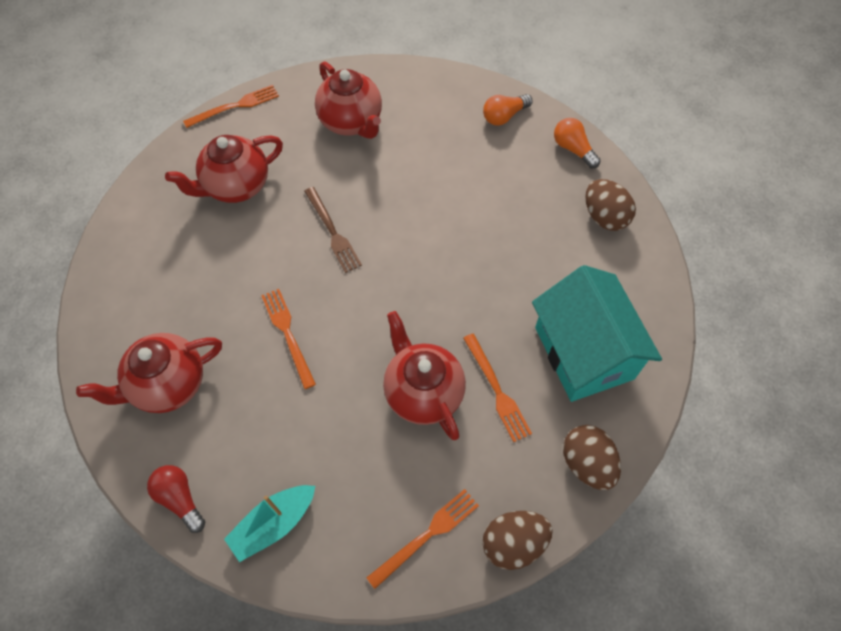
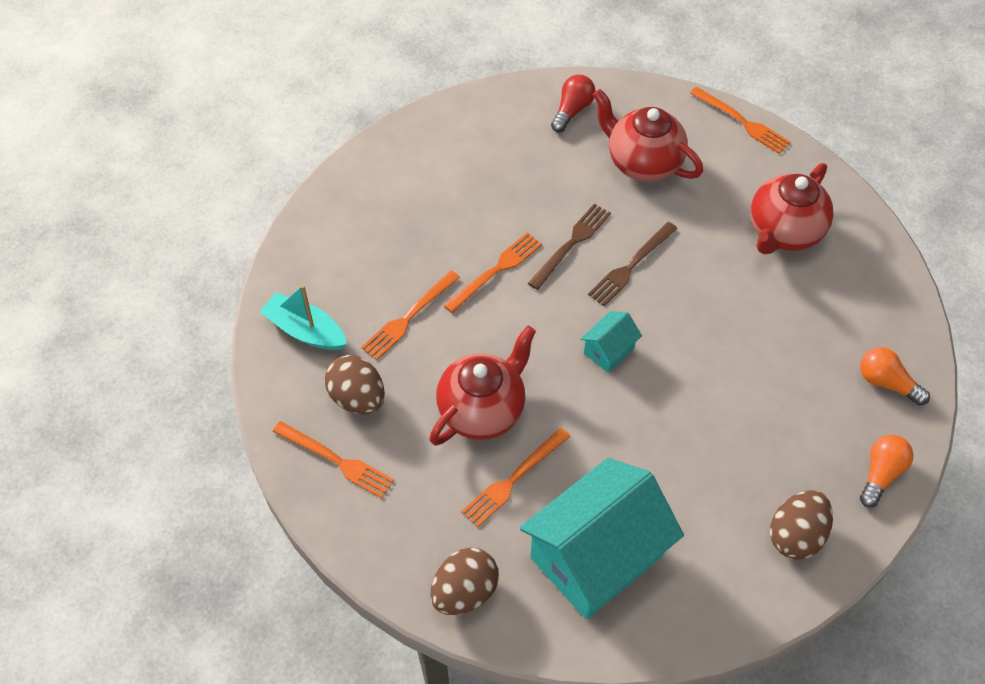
camera: 70 degrees right, 5 degrees down
(168, 384) = (404, 198): red teapot -> none
(180, 498) = (304, 251): red light bulb -> red light bulb (572, 110)
(290, 267) = (571, 244): none -> brown fork
(302, 423) = (409, 317): none -> orange fork
(405, 277) = (609, 350): none -> turquoise house
(513, 543) = (354, 541): brown egg -> brown egg (357, 398)

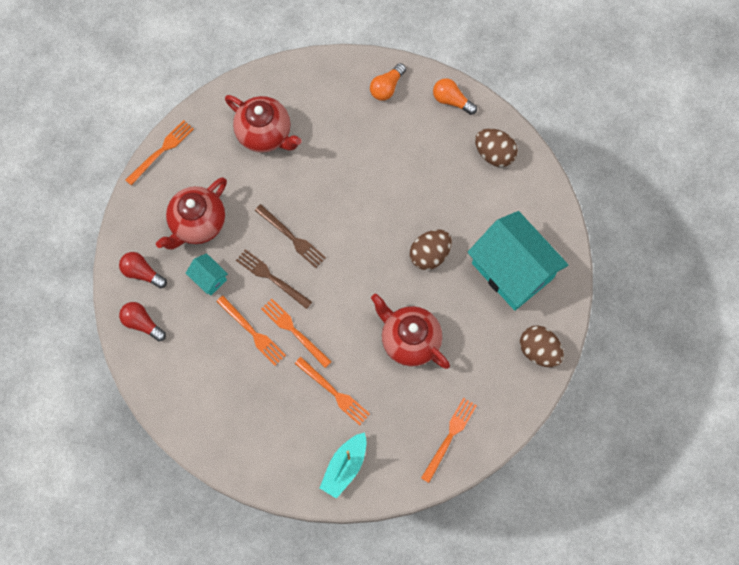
camera: 90 degrees left, 15 degrees up
(357, 398) = (401, 425): brown egg -> brown egg (429, 254)
(506, 113) = (142, 323): none -> red light bulb
(513, 479) = (460, 320): orange fork -> orange fork (252, 332)
(609, 350) = (362, 256): turquoise house -> turquoise house (209, 278)

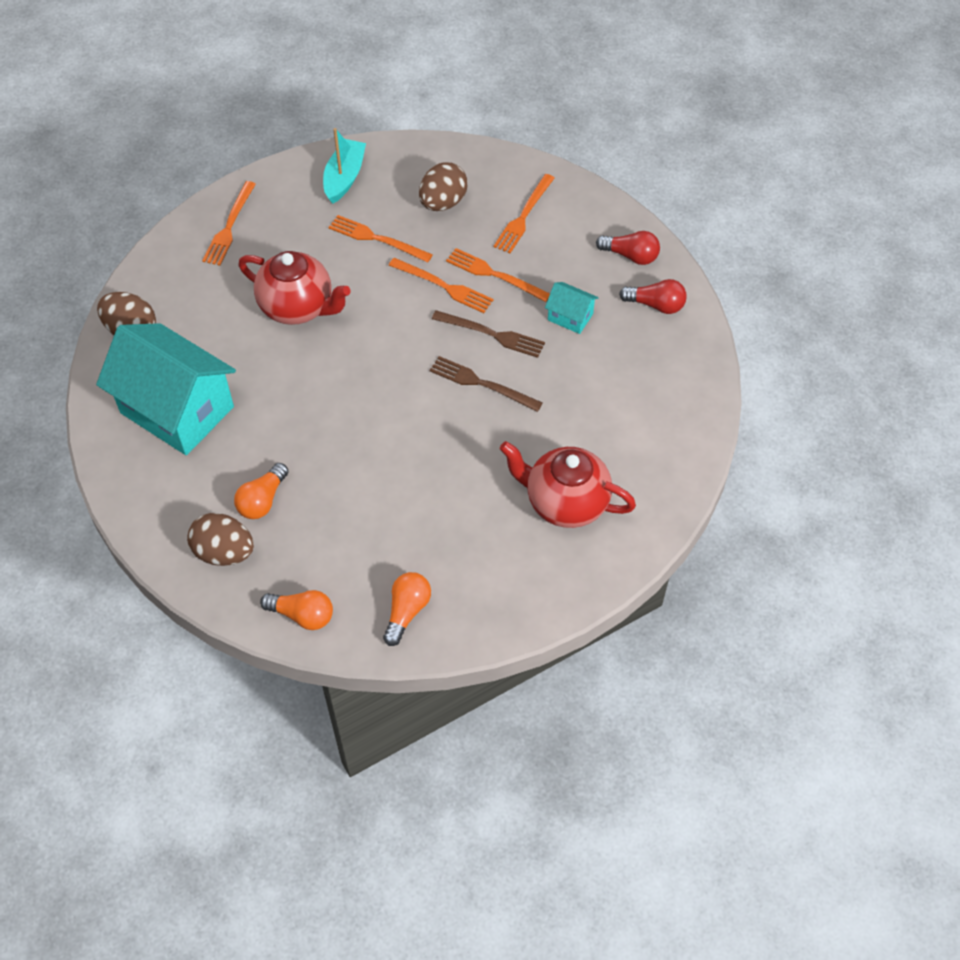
camera: 165 degrees right, 15 degrees down
(161, 151) = (699, 447): orange fork -> orange fork (524, 216)
(197, 224) = (611, 372): red teapot -> none
(429, 254) = (292, 404): brown egg -> brown egg (443, 203)
(463, 185) = (262, 500): none -> orange light bulb

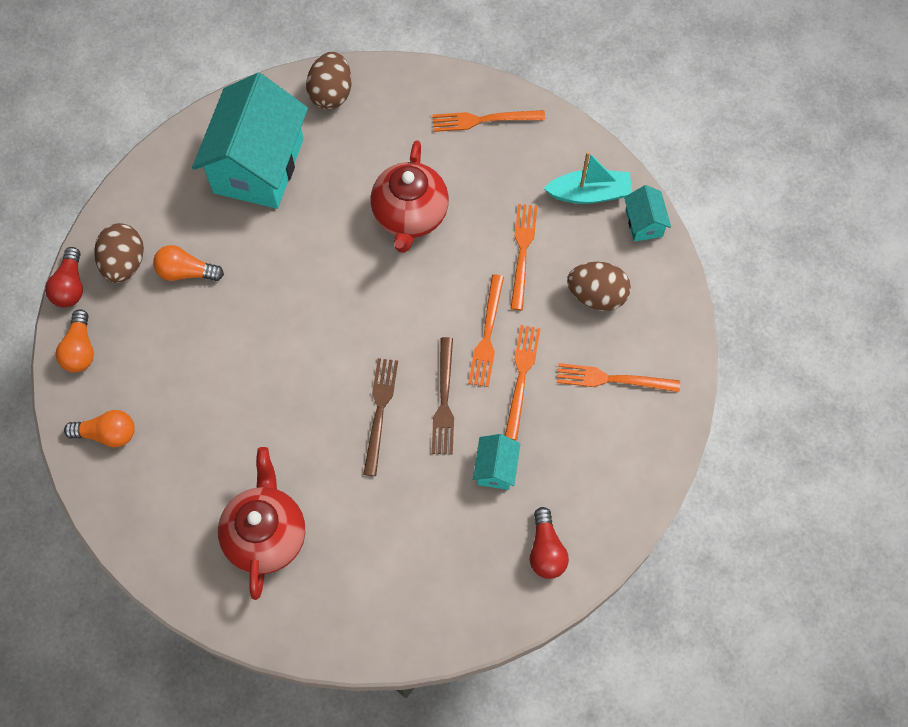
camera: 70 degrees right, 10 degrees up
(391, 152) = (644, 223): none -> turquoise house
(630, 256) = (603, 504): red light bulb -> red light bulb (70, 286)

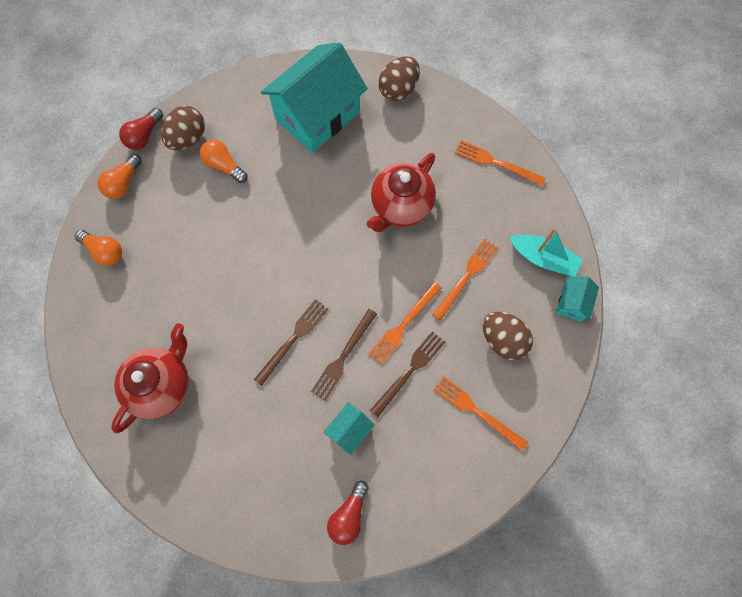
camera: 30 degrees right, 5 degrees up
(521, 377) = (409, 371): orange fork -> brown fork

